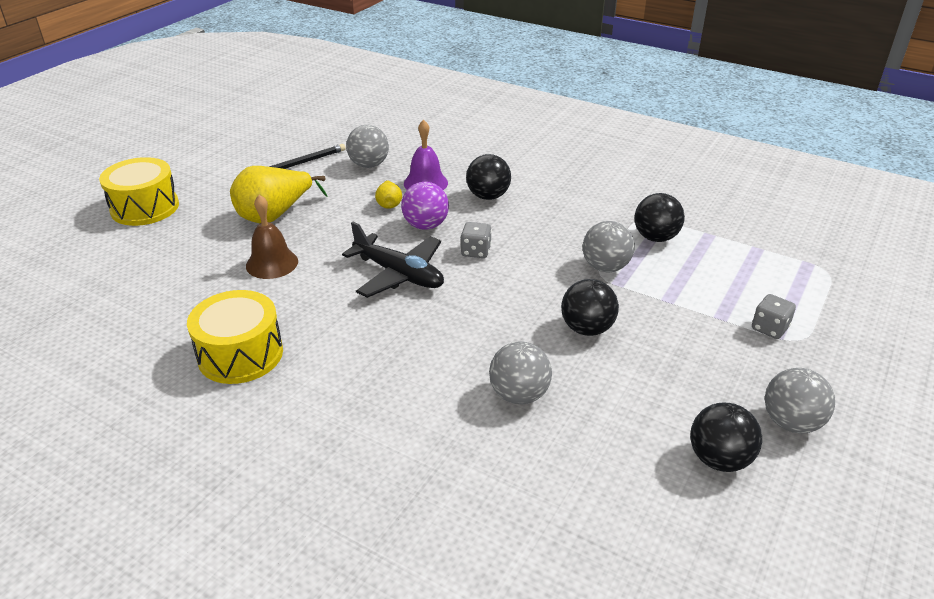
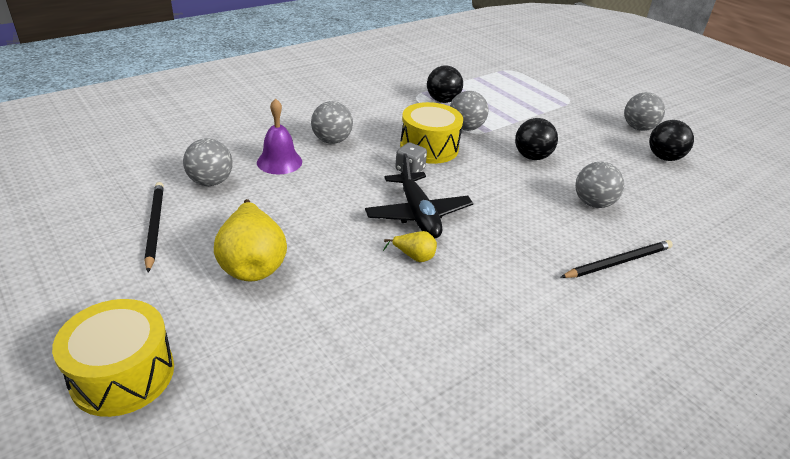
camera: 70 degrees left, 0 degrees up
(240, 354) = (492, 336): yellow drum -> yellow drum (429, 147)
(272, 263) = (347, 284): brown bell -> none
(389, 204) = (297, 190): yellow pear -> yellow pear (414, 257)
(399, 274) = (418, 214): black plane -> black plane turned 105 degrees clockwise
(405, 429) = (618, 262): none -> black pencil
(425, 225) = (352, 181): purple ball -> none
(488, 196) = (332, 141): black ball -> grey ball
(769, 328) = (556, 103): grey dice -> none

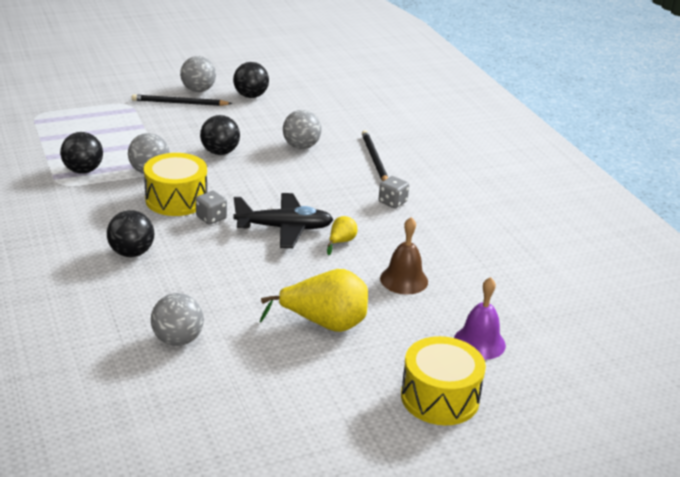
camera: 75 degrees left, 5 degrees down
(155, 226) = (245, 379): black pencil -> black pencil (179, 103)
(279, 162) = (158, 291): purple bell -> purple bell (479, 342)
(332, 141) = (131, 253): grey ball -> black ball
(359, 317) = (404, 280): none -> brown bell
(529, 289) = (392, 202): none -> grey dice

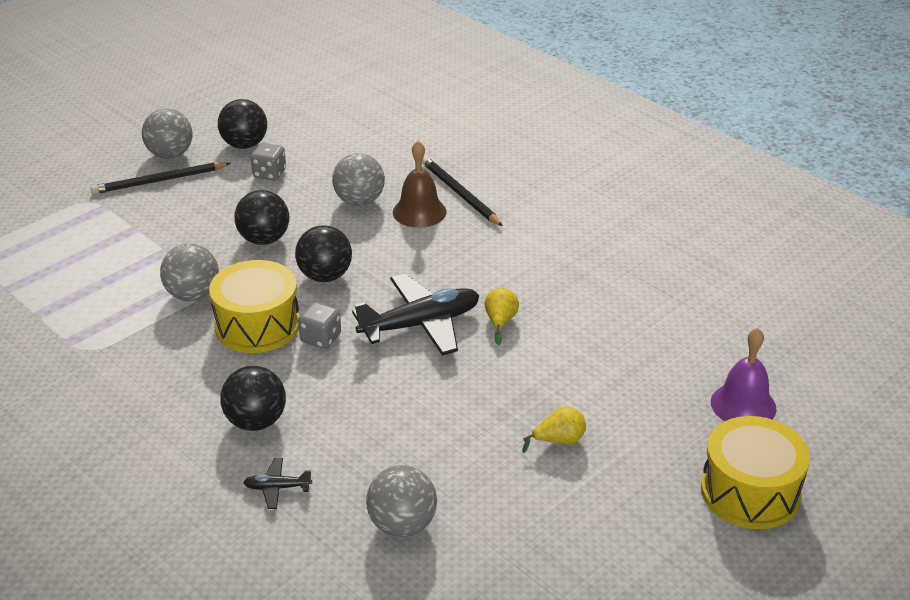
camera: 20 degrees left, 5 degrees up
(83, 170) = (103, 320): black ball -> black ball (325, 276)
(115, 294) = (277, 488): none -> black plane
(324, 324) = (558, 441): yellow pear -> yellow pear, size x0.48
(392, 202) = (522, 247): grey dice -> grey dice (269, 174)
(404, 280) = (606, 350): brown bell -> brown bell (419, 212)

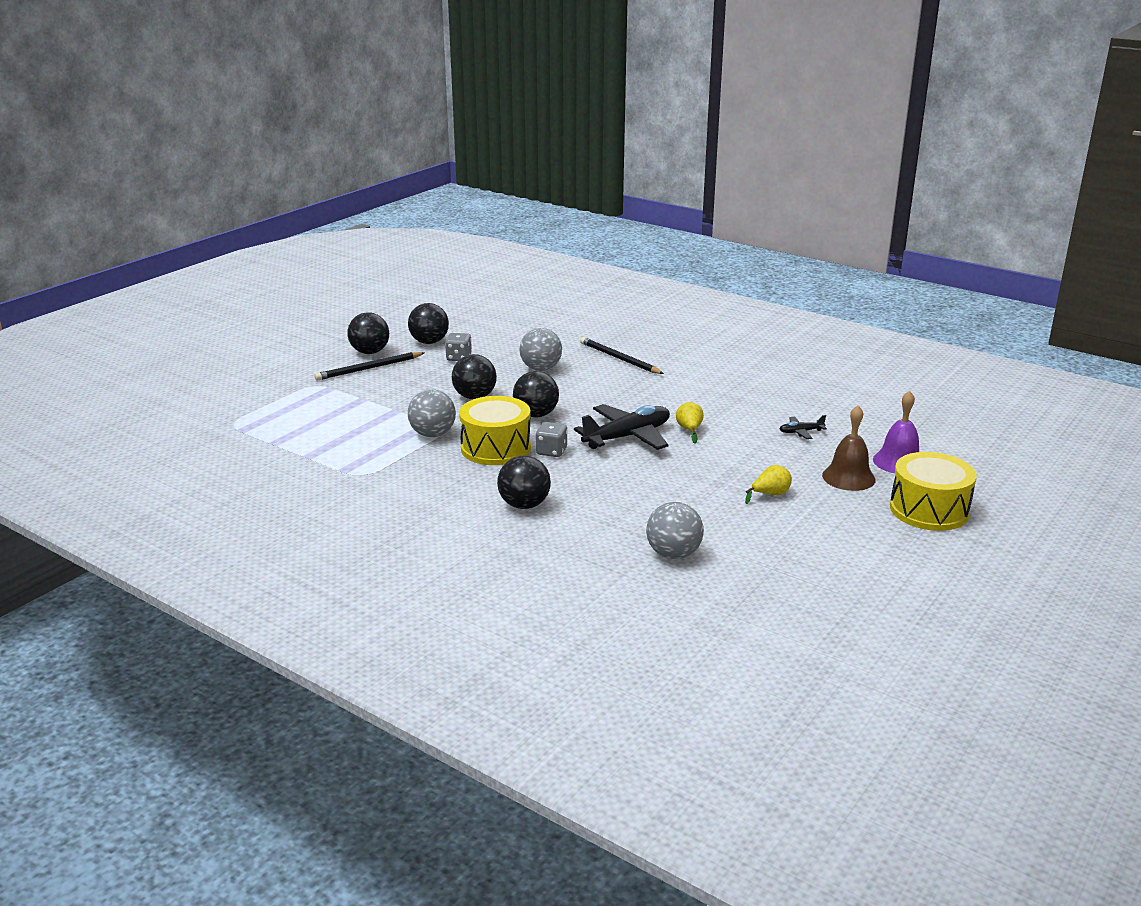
camera: 10 degrees left, 10 degrees down
(170, 154) = (370, 352): grey ball -> black ball
(277, 488) = (562, 542): black plane -> black plane (801, 432)
(419, 212) = (592, 371): brown bell -> brown bell (848, 477)

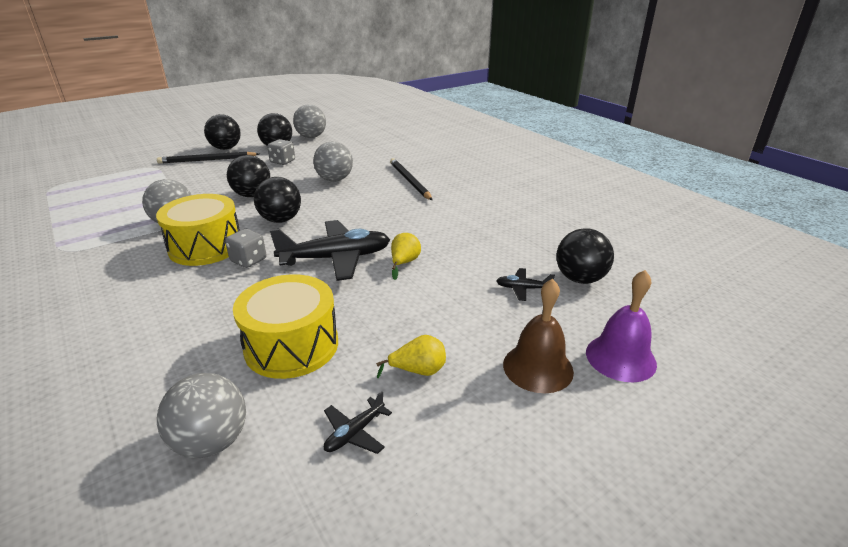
camera: 20 degrees right, 5 degrees up
(453, 324) = (311, 137): none -> grey ball
(524, 505) = (146, 318): black ball -> black ball (580, 279)
(761, 532) = (355, 433): none -> black plane
(929, 510) = (622, 458): yellow drum -> yellow drum (291, 345)

